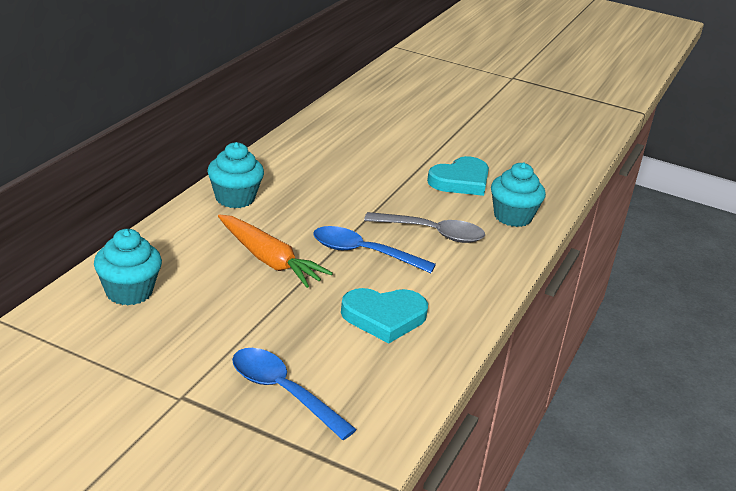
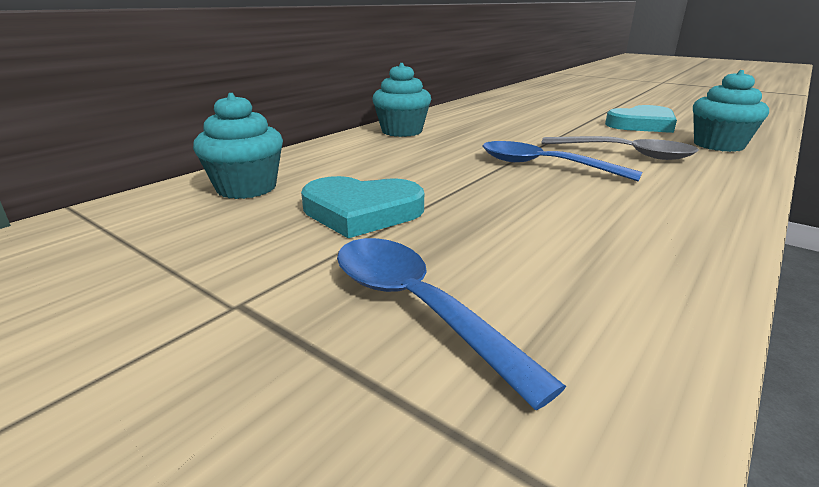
camera: 15 degrees right, 5 degrees down
(269, 260) = (427, 168): orange carrot -> none
(384, 317) = (584, 220): turquoise heart -> turquoise heart (361, 212)

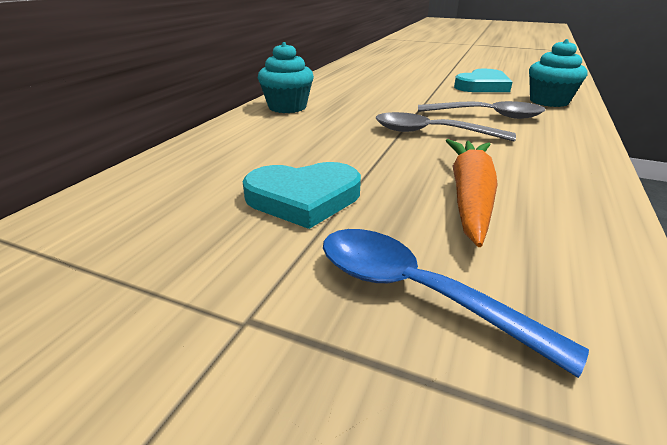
camera: 15 degrees left, 5 degrees up
(246, 188) = (172, 185): turquoise cupcake -> none
(543, 166) = (431, 133): blue spoon -> grey spoon
(543, 229) = (469, 196): none -> orange carrot

